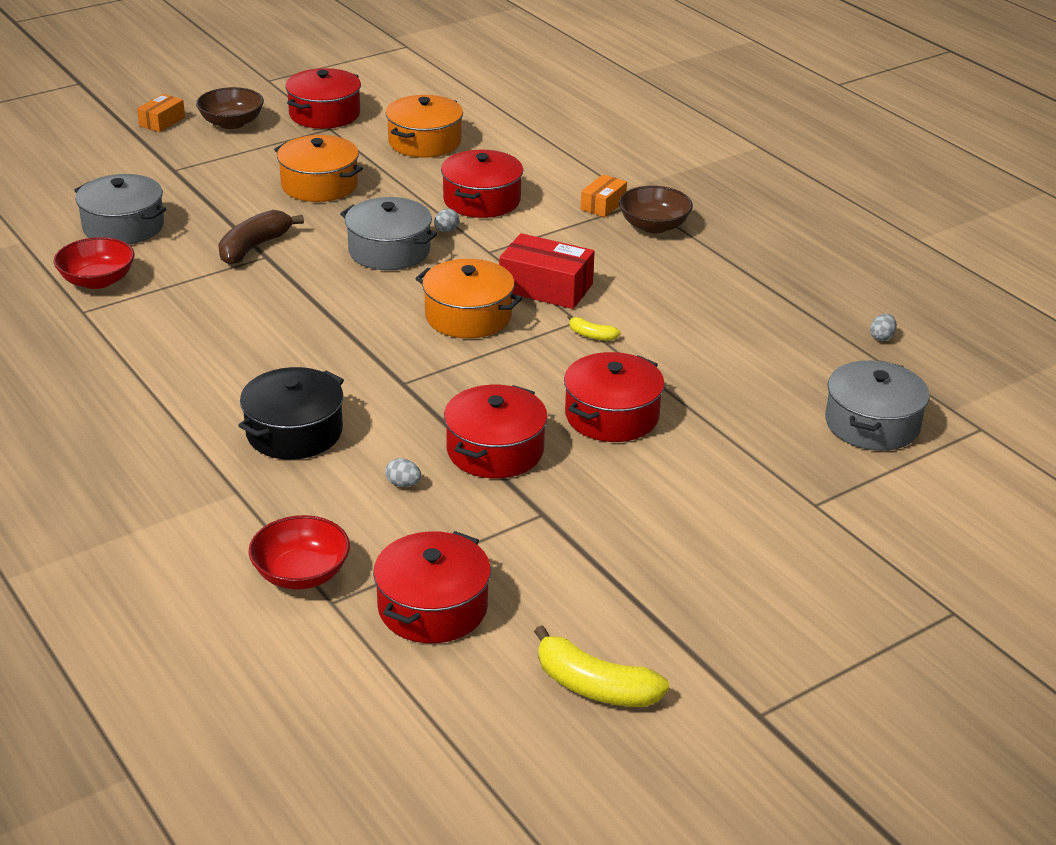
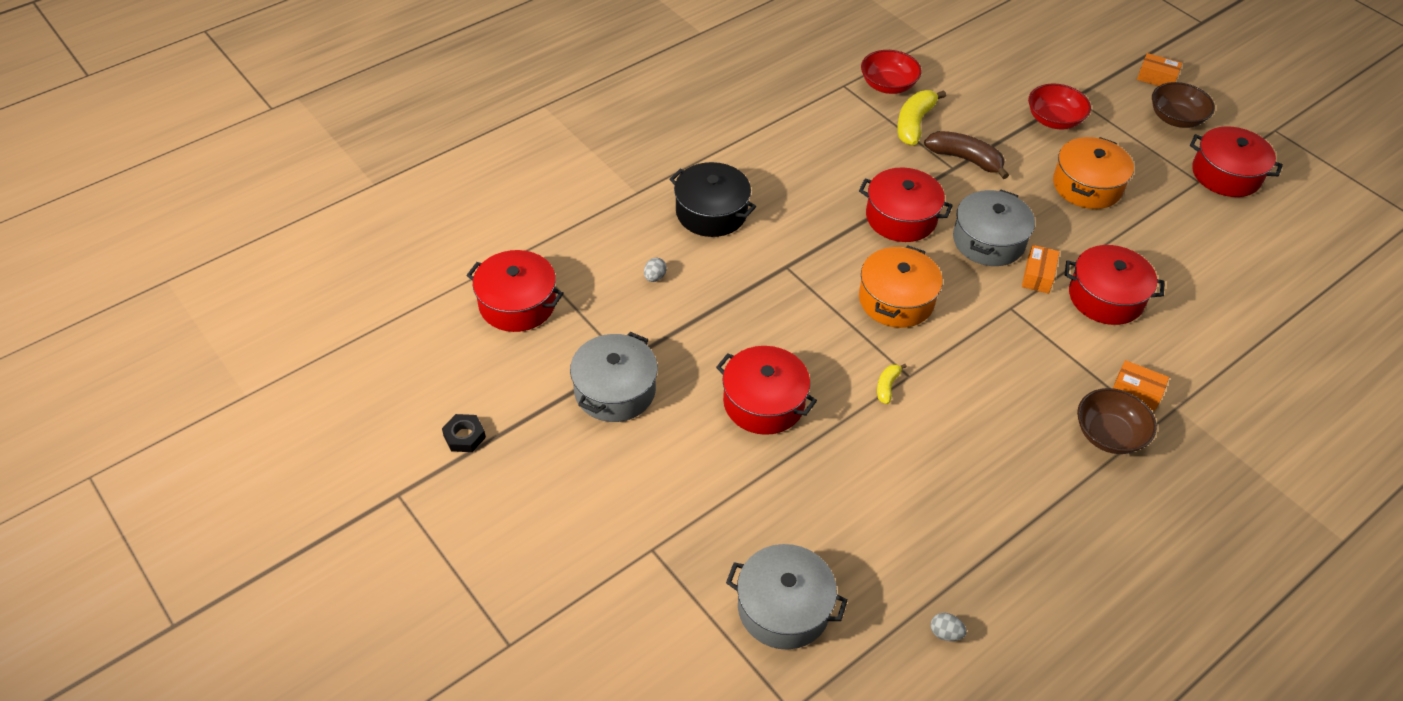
camera: 85 degrees right, 15 degrees up
(123, 226) = (971, 85): grey pot -> grey pot (615, 390)
(301, 574) = (551, 234): red bowl -> red bowl (1054, 120)
(424, 142) = (1205, 248): orange pot -> none
(446, 230) = (1038, 276): grey egg -> orange box
(495, 450) = (704, 327): red pot -> red pot (901, 217)
(546, 287) = (960, 351): red box -> none
(594, 686) = (433, 395): yellow banana -> yellow banana (914, 124)
(664, 655) = (464, 436): none -> black nut

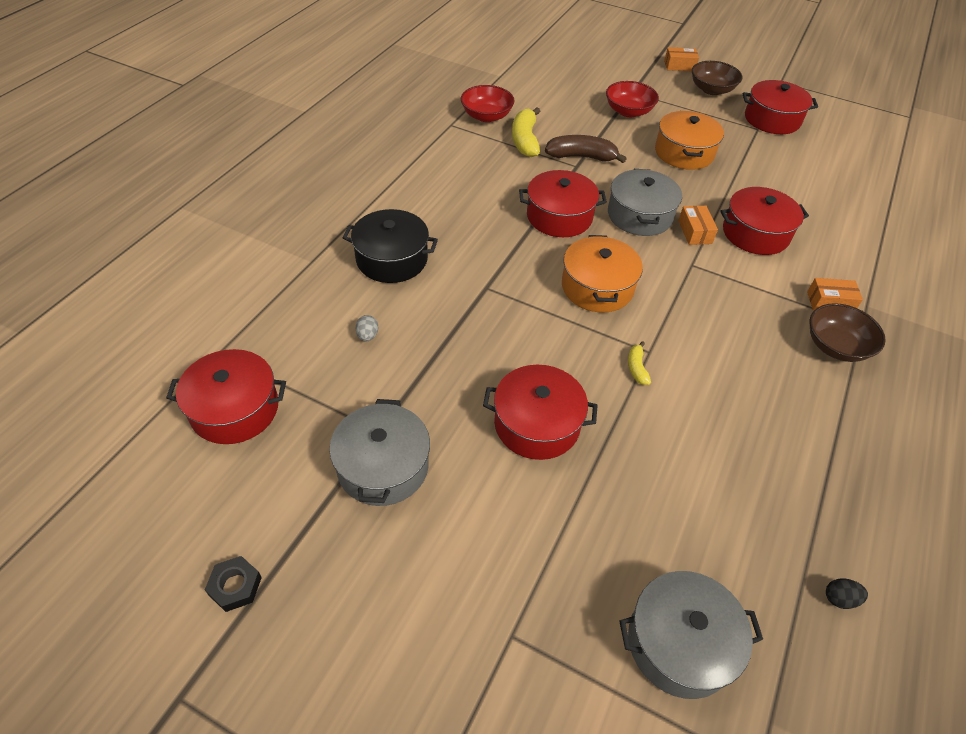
camera: 25 degrees left, 0 degrees up
(945, 633) = (839, 599): grey egg -> black egg

